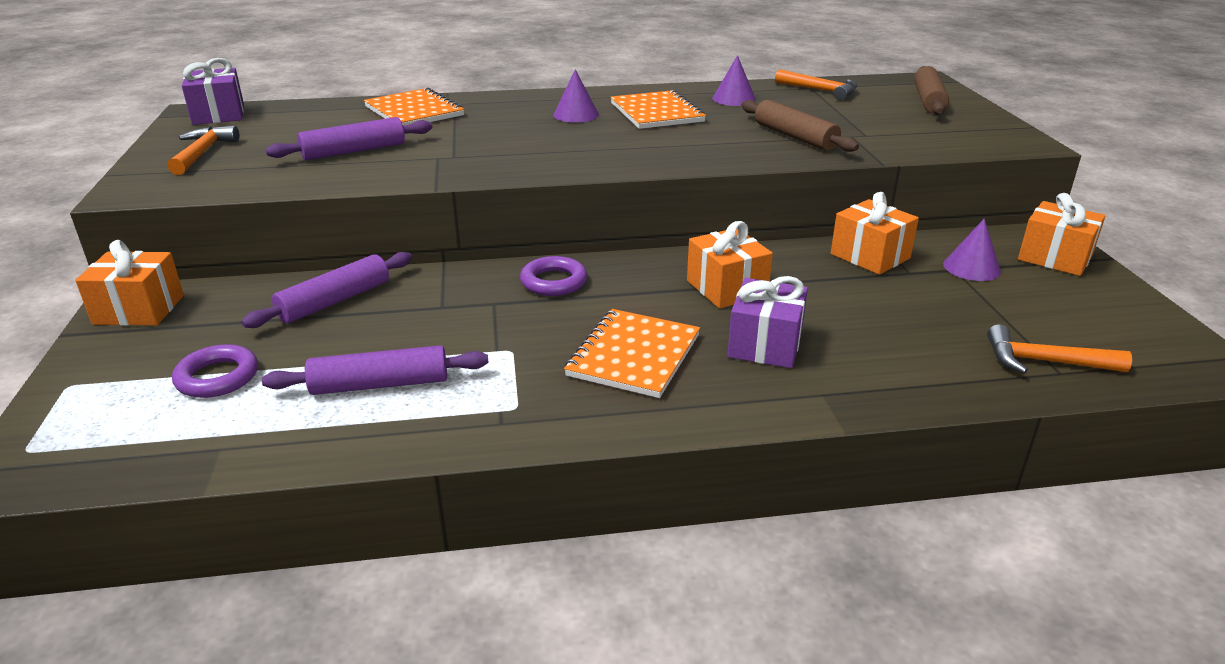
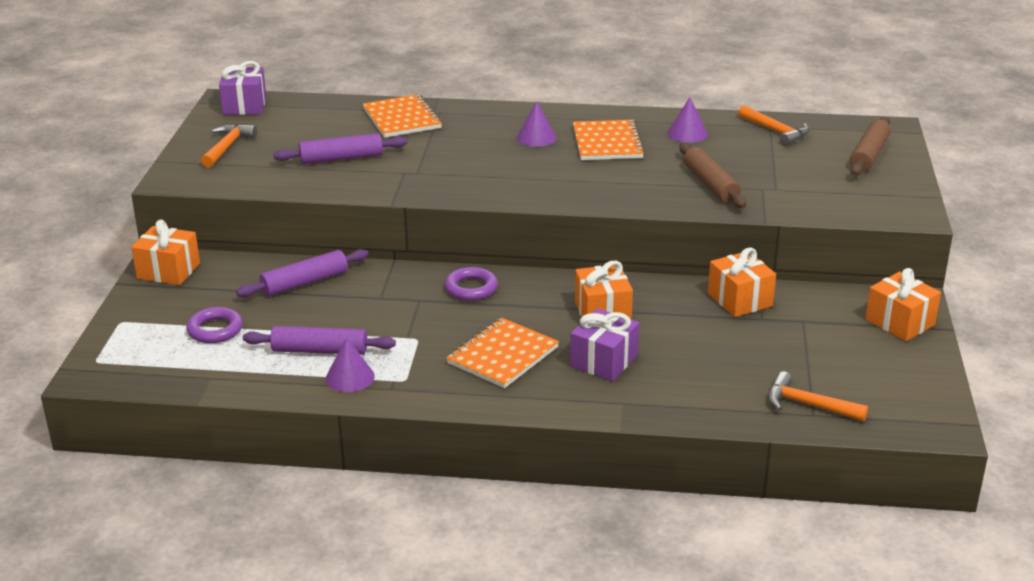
camera: 15 degrees right, 0 degrees up
(971, 267) = (818, 321): purple cone -> purple cone (350, 377)

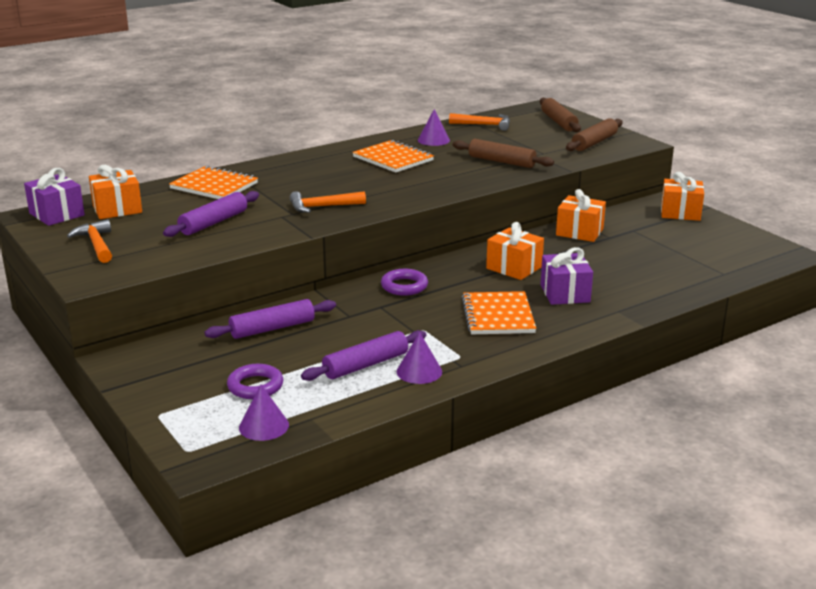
camera: 40 degrees left, 5 degrees down
(168, 271) = (137, 364): orange gift -> orange gift (117, 209)
(304, 282) = (272, 328): purple rolling pin -> purple rolling pin turned 45 degrees clockwise
(536, 137) = (338, 169): purple cone -> purple cone (264, 426)
(807, 405) = (712, 270): orange hammer -> orange hammer (322, 207)
(860, 196) = (594, 142): none -> brown rolling pin

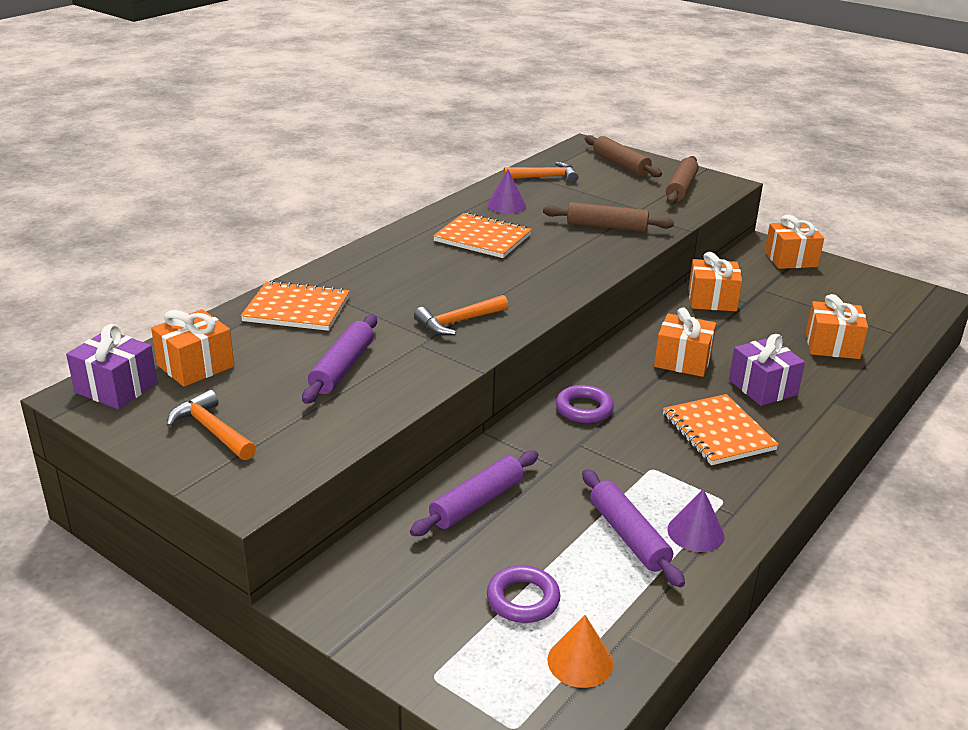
camera: 20 degrees left, 5 degrees up
(264, 426) = (580, 661): purple cone -> orange cone
(366, 365) = (628, 536): purple rolling pin -> purple rolling pin turned 60 degrees counterclockwise
(656, 275) = (832, 345): none -> orange gift

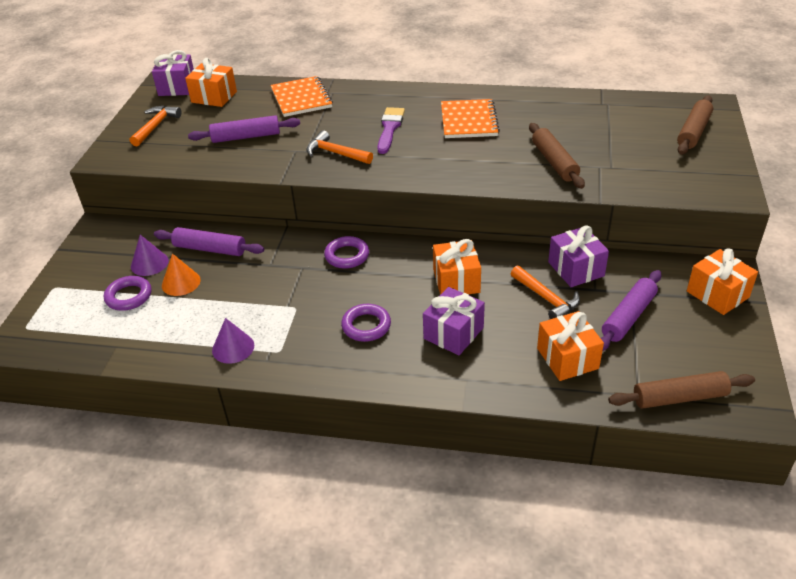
camera: 65 degrees right, 10 degrees up
(443, 279) = (390, 128): none -> purple brush
(506, 205) = (537, 111): purple cone -> purple cone (149, 263)
(545, 177) = (613, 109): orange hammer -> orange hammer (547, 299)
(580, 661) = (84, 335): orange cone -> orange cone (181, 282)
(628, 536) = (212, 319): purple rolling pin -> purple rolling pin (628, 317)
(681, 188) = (685, 174): brown rolling pin -> brown rolling pin (679, 397)
(712, 300) = (576, 269): orange gift -> purple gift
(718, 432) = (366, 326): orange notebook -> purple ring

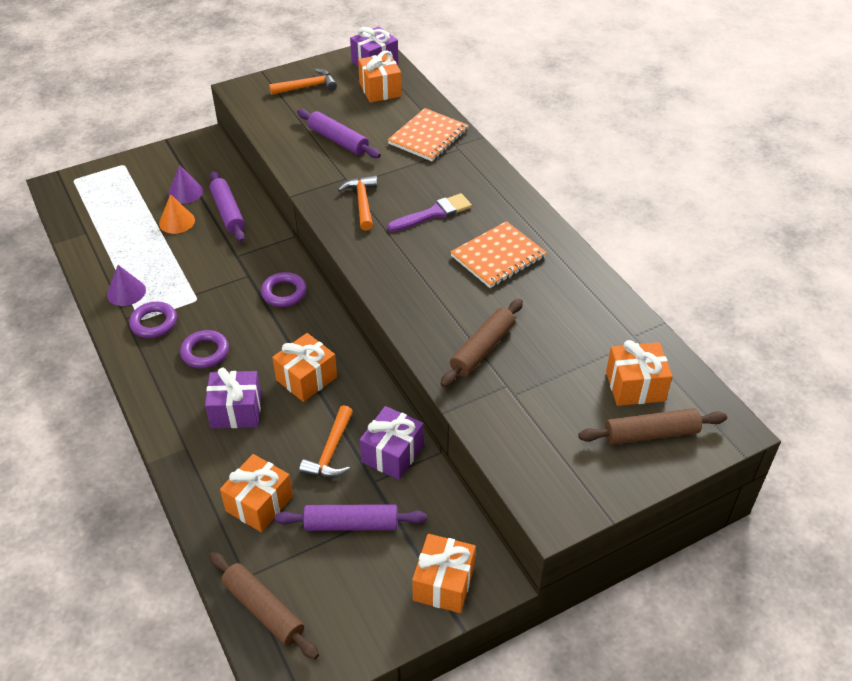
camera: 50 degrees right, 5 degrees up
(129, 296) = (141, 206): purple ring -> purple ring (154, 323)
(647, 120) = (635, 386): none -> orange gift

